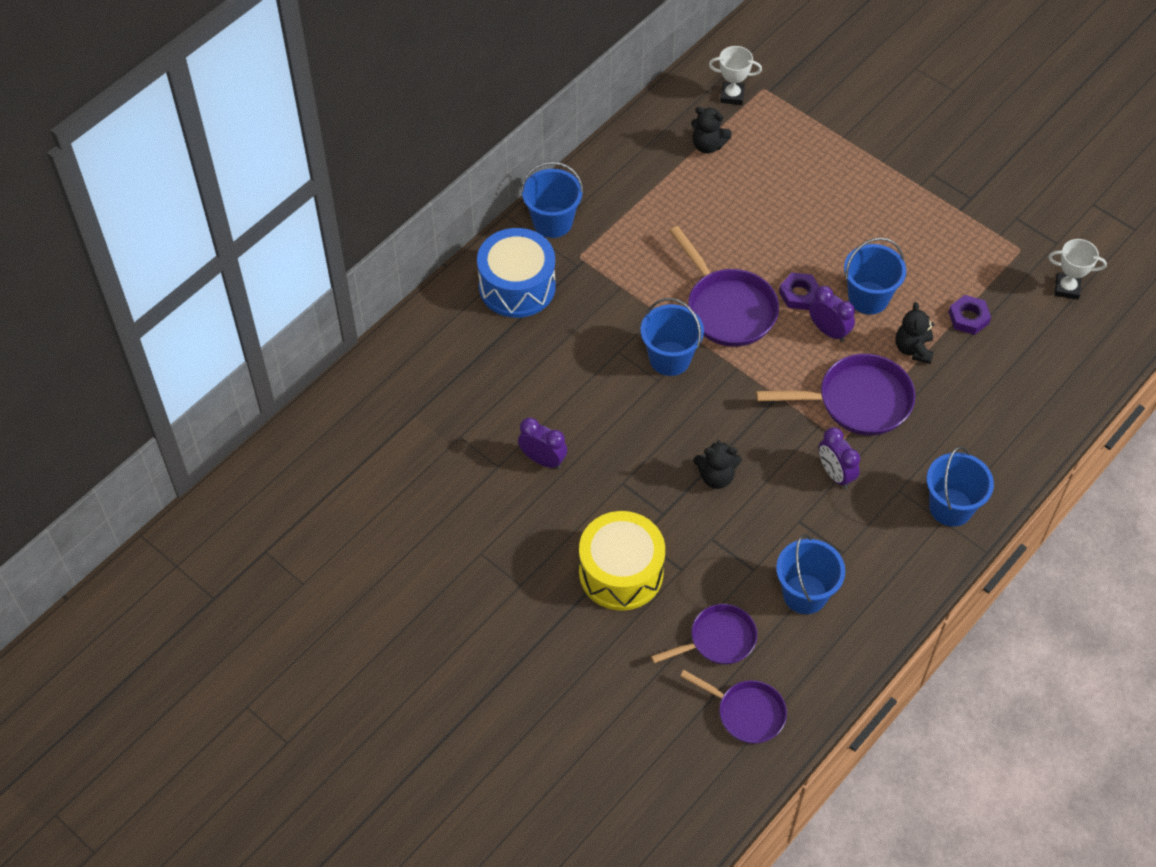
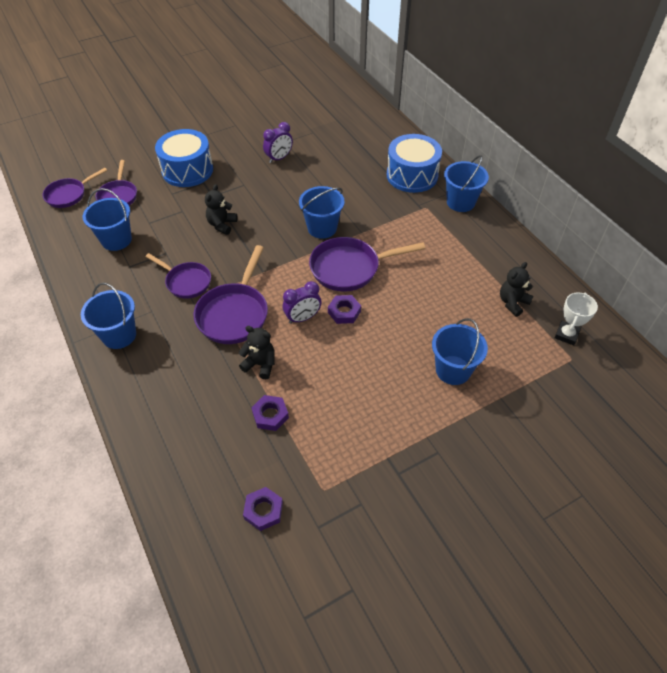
camera: 110 degrees right, 5 degrees down
(621, 572) = (187, 170): yellow drum -> blue drum
(835, 474) = (186, 282): purple clock -> purple pan
(868, 298) = (321, 353): blue bucket -> blue bucket (453, 370)
(1067, 288) = (263, 510): white trophy -> purple nut

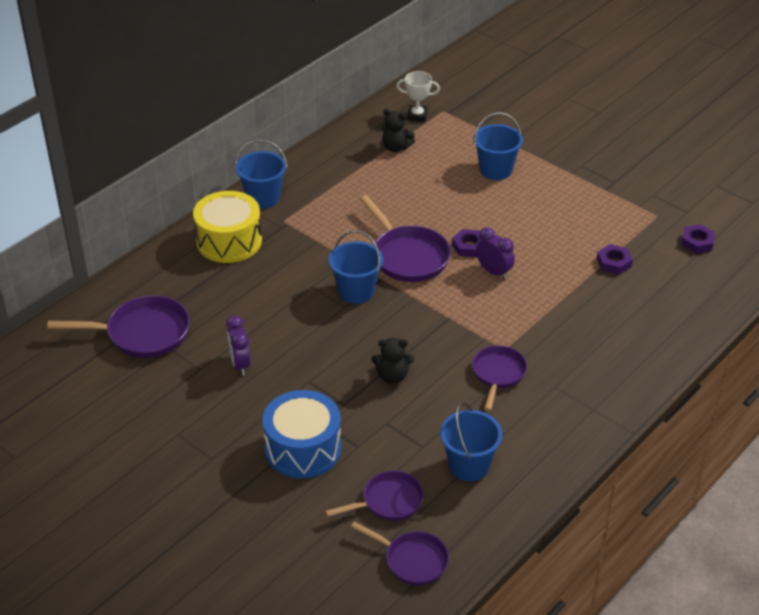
camera: 110 degrees left, 10 degrees down
(119, 335) = (600, 399): blue bucket -> none
(234, 313) = (518, 321): purple pan -> purple pan (142, 333)
(260, 364) = (566, 284): black teddy bear -> none
(279, 158) = (240, 364): purple clock -> purple clock turned 135 degrees counterclockwise
(412, 175) = (229, 241): blue drum -> yellow drum

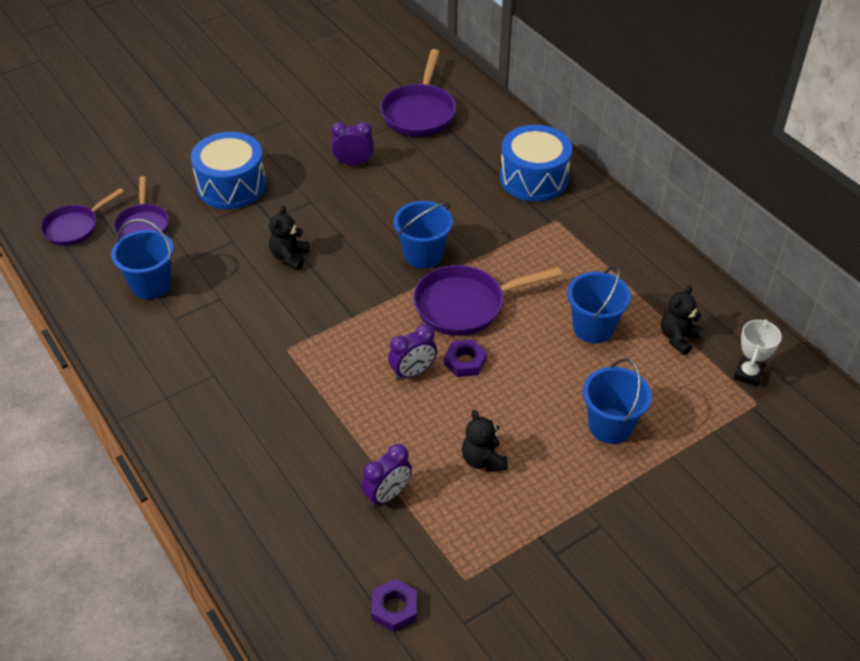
camera: 105 degrees right, 5 degrees up
(229, 241) = (534, 178): yellow drum -> blue drum
(263, 198) = (601, 211): blue bucket -> blue bucket (593, 328)
(498, 374) = (253, 335): purple pan -> none
(557, 223) = (483, 460): none -> black teddy bear
(613, 262) = (387, 495): purple nut -> purple clock

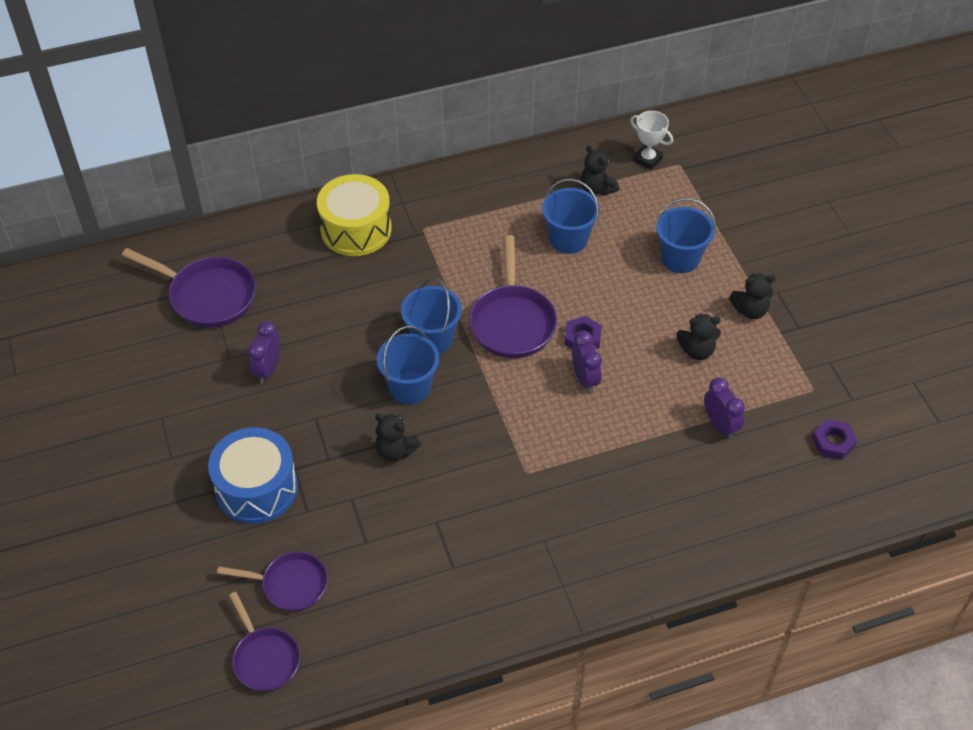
camera: 75 degrees left, 5 degrees up
(151, 285) = (393, 585): blue bucket -> blue bucket (410, 388)
(534, 178) = (356, 229): blue drum -> yellow drum
(561, 502) = (750, 310): none -> black teddy bear

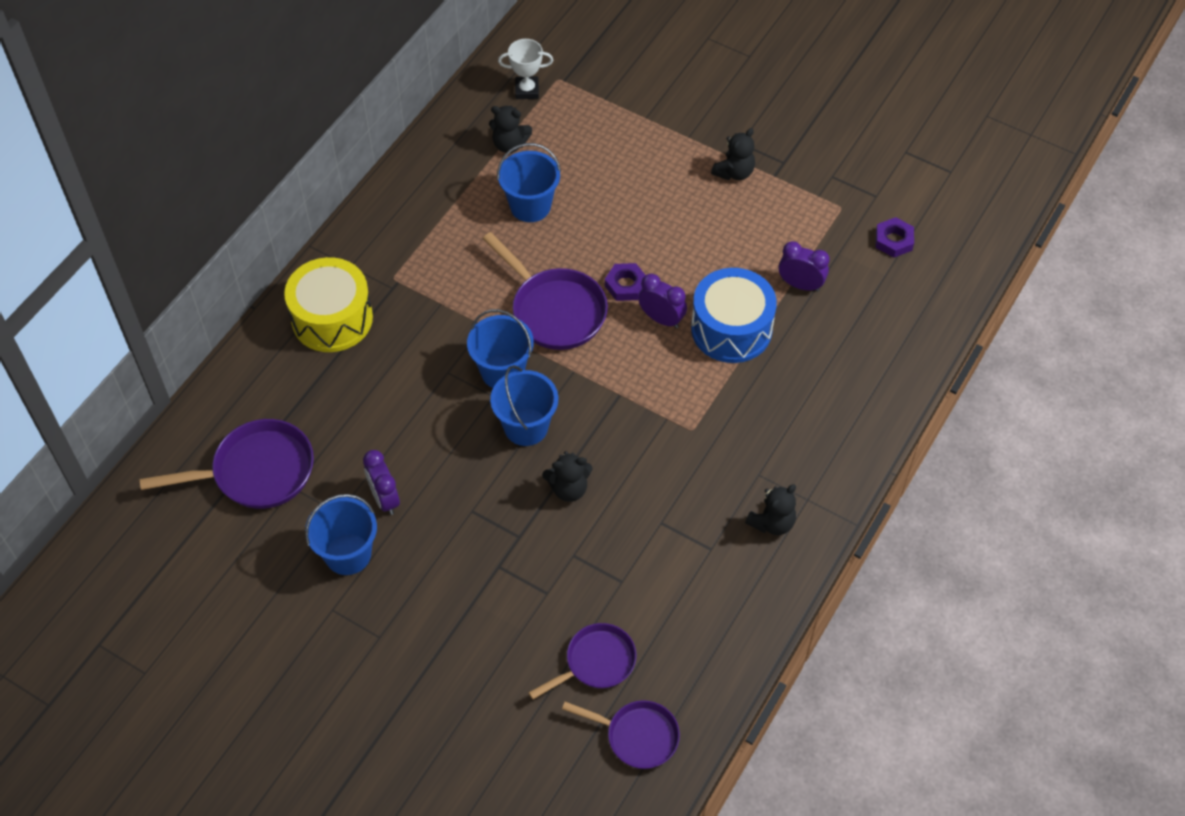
camera: 40 degrees left, 5 degrees up
(257, 488) = (484, 606): blue drum -> blue drum (731, 329)
(680, 259) = (638, 163): blue bucket -> blue bucket (348, 554)
(697, 351) = (725, 234): black teddy bear -> black teddy bear (772, 522)

